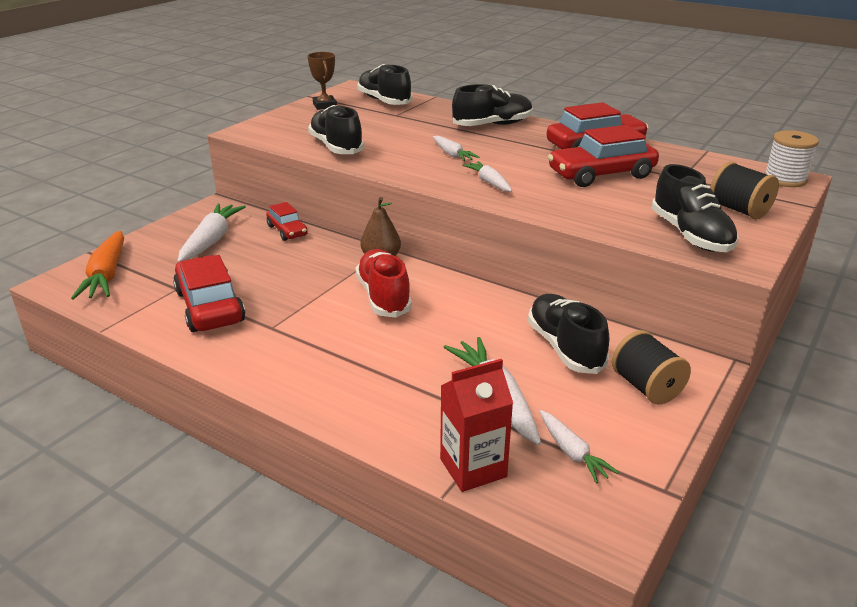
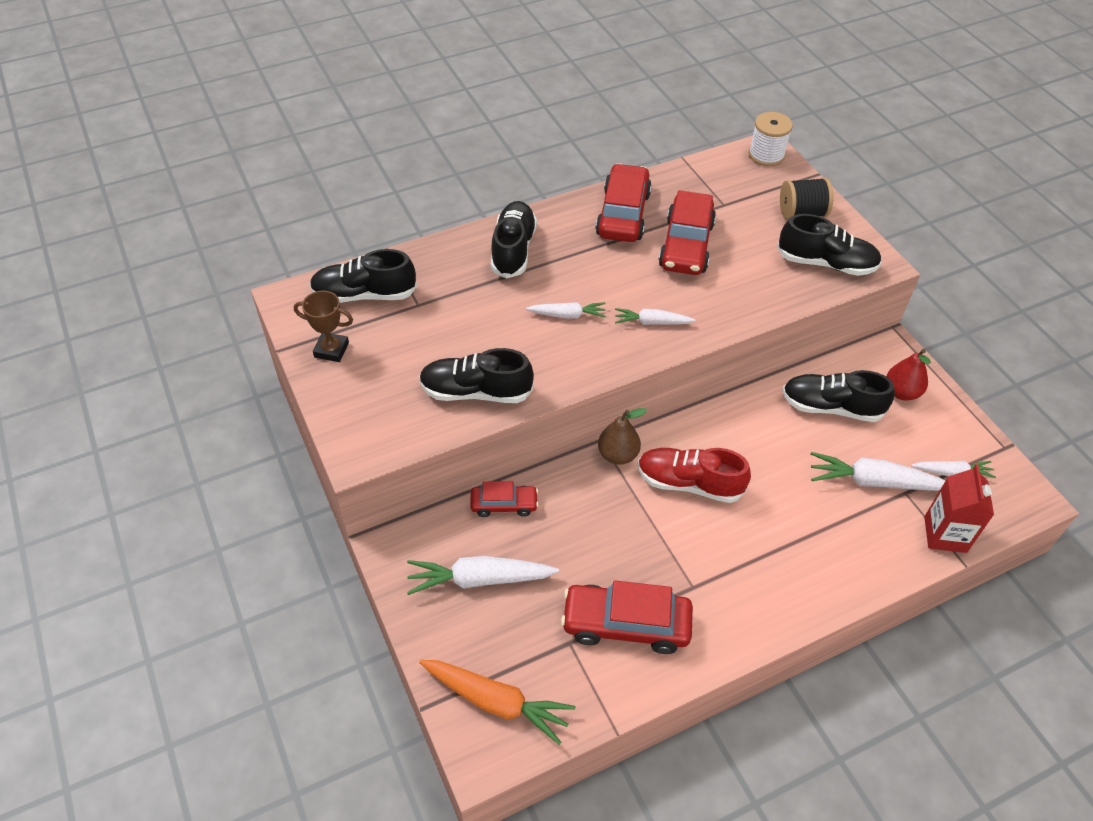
camera: 60 degrees left, 20 degrees up
(211, 240) = (479, 579): white carrot -> white carrot turned 45 degrees counterclockwise
(646, 387) = (901, 392): black spool -> red pear

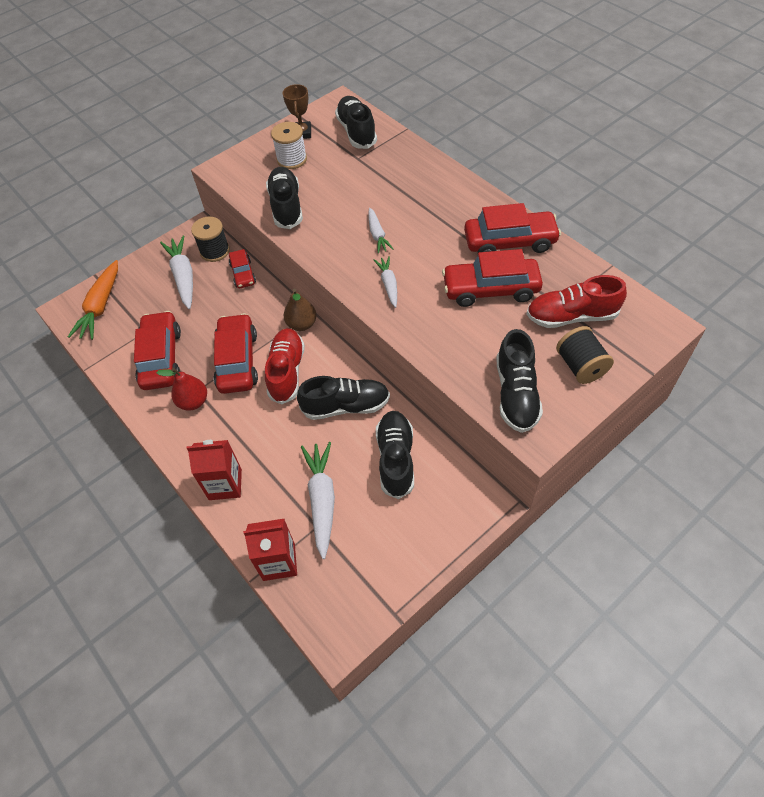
camera: 80 degrees right, 5 degrees up
(444, 533) = (215, 251): none -> black spool
(513, 250) = (435, 189): black shoe -> black shoe (346, 406)
(657, 533) = (237, 361): none -> red car
(739, 201) = (571, 316): none -> red shoe
(766, 155) = (655, 326): white spool -> white spool (292, 159)
(841, 573) = (225, 484): none -> red carton
(901, 392) = (434, 515): red pear -> red pear (193, 402)
(952, 472) = (349, 565): white carrot -> none

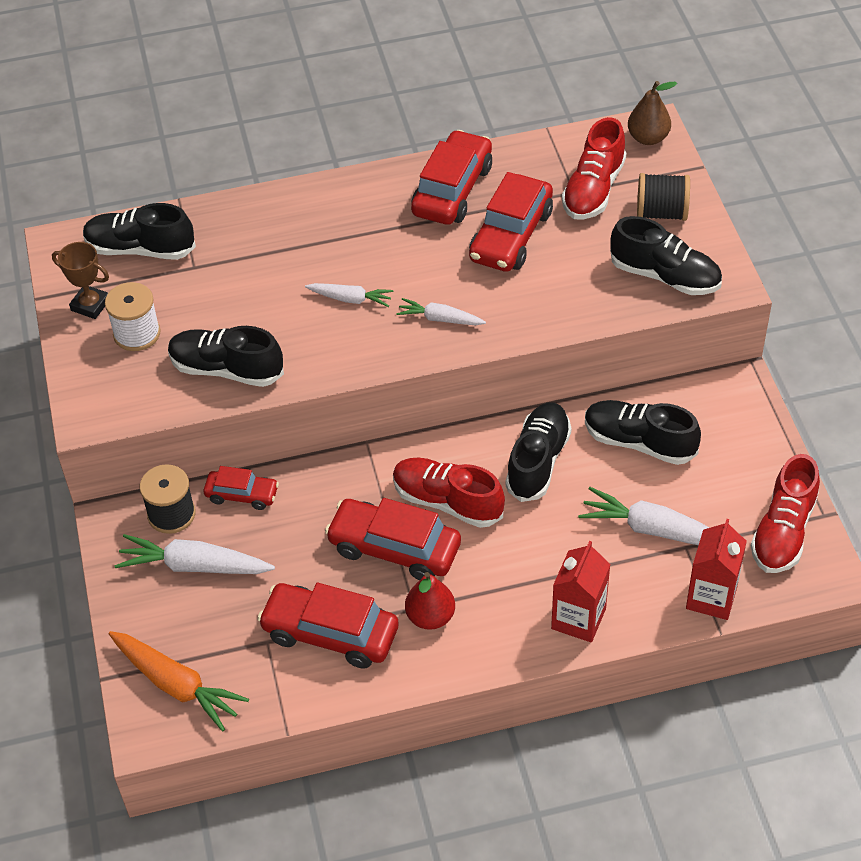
camera: 65 degrees left, 5 degrees down
(302, 324) = (380, 460): brown pear -> brown pear (648, 138)
(363, 589) = (783, 531): none -> red shoe

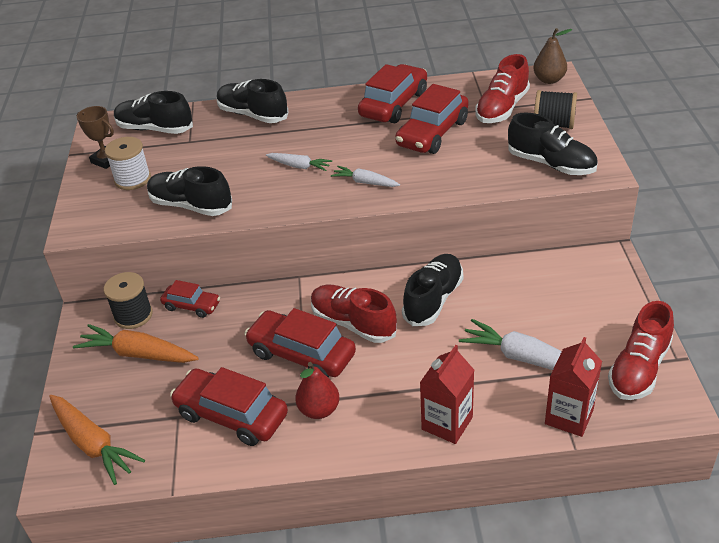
camera: 10 degrees right, 10 degrees down
(193, 566) = (138, 354): white carrot -> orange carrot
(639, 442) = (520, 292): black shoe -> black shoe (253, 115)

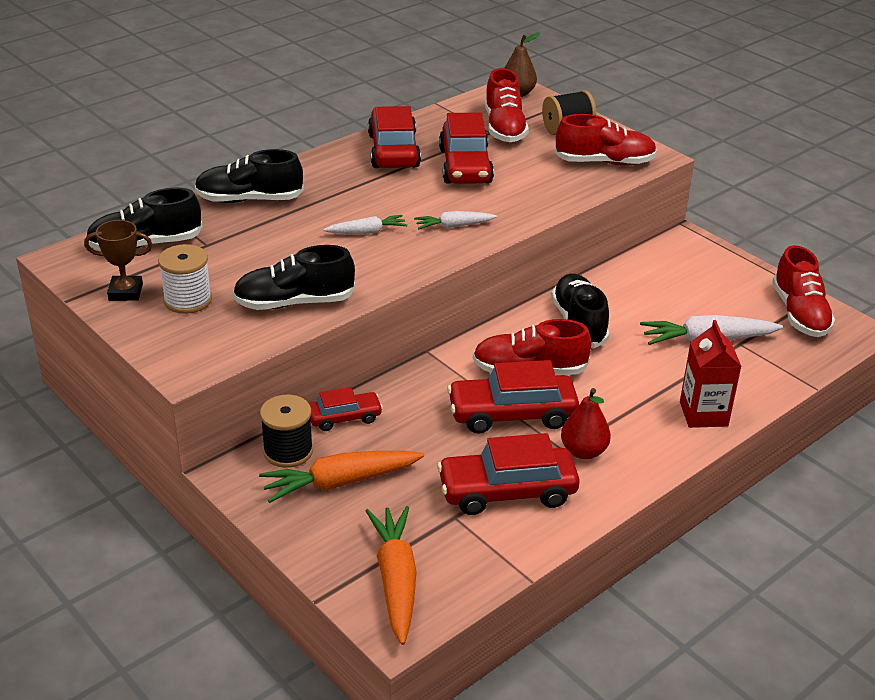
camera: 40 degrees left, 5 degrees down
(93, 444) = (396, 579): orange carrot -> orange carrot turned 105 degrees counterclockwise
(551, 164) = (604, 162): black shoe -> red shoe
(569, 416) = (789, 369): red carton -> none

